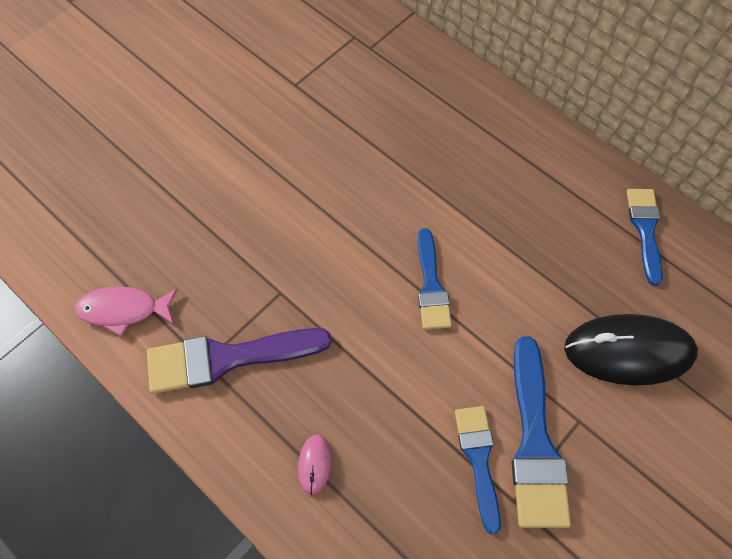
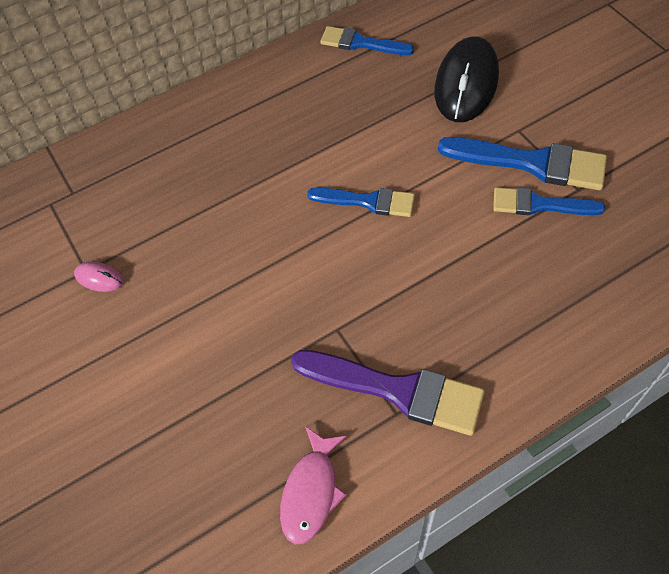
camera: 70 degrees left, 5 degrees down
(227, 358) = (397, 391): purple brush -> purple brush turned 75 degrees counterclockwise
(314, 464) = (523, 331): pink mouse -> pink mouse (99, 278)

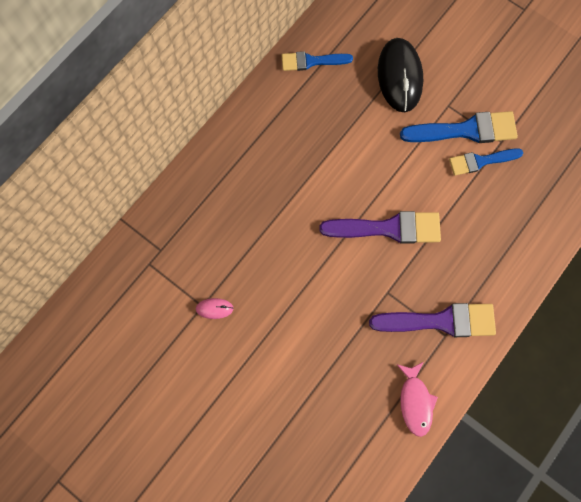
camera: 25 degrees left, 15 degrees up
(368, 201) = (369, 193): blue brush -> none
(374, 250) = (388, 228): none -> purple brush

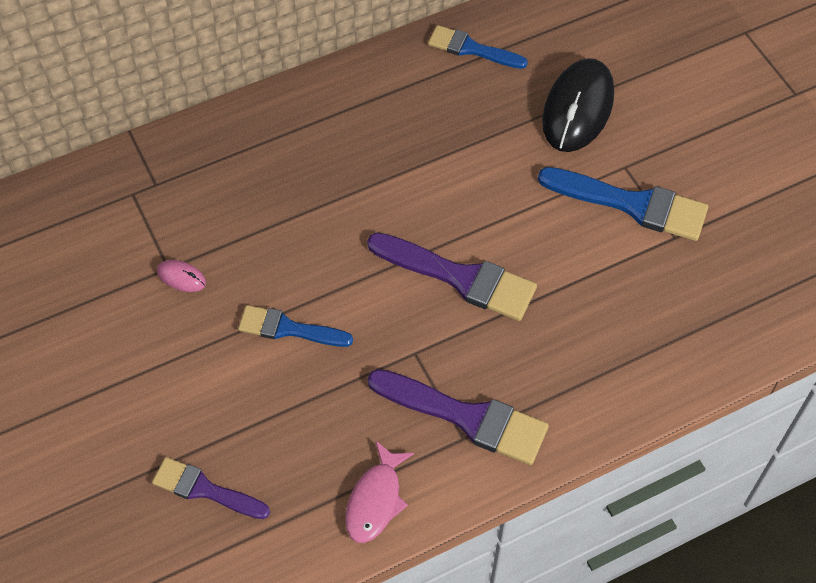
camera: 25 degrees right, 15 degrees down
(309, 445) = (205, 489): none -> purple brush
(481, 161) = (632, 249): blue brush -> blue brush (288, 329)

